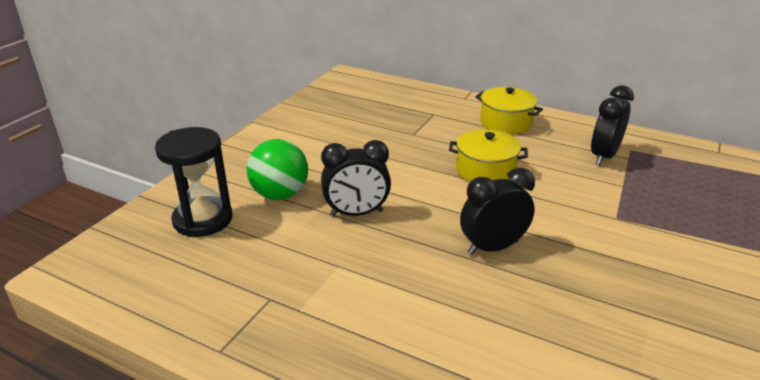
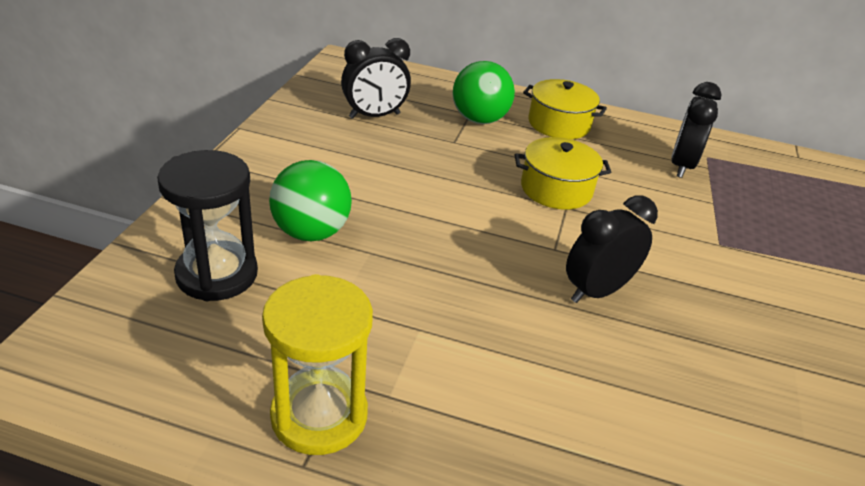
camera: 15 degrees left, 5 degrees up
(243, 318) = (319, 415): none -> yellow hourglass
(356, 213) = (419, 254): black clock -> black clock (374, 116)
(439, 118) = (479, 120): none -> green ball

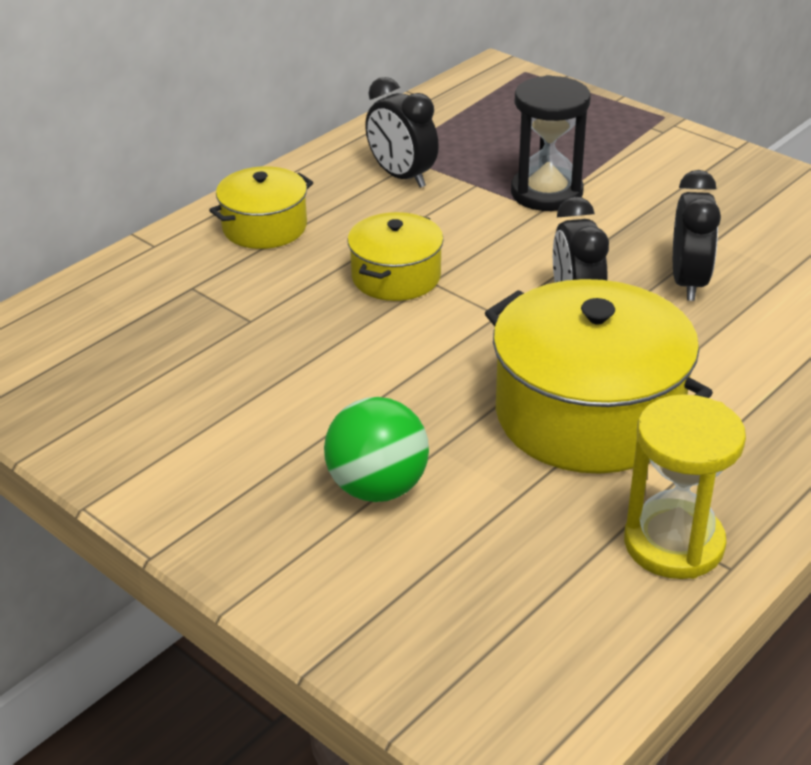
camera: 60 degrees left, 0 degrees up
(217, 274) = (421, 583): black hourglass -> black hourglass (546, 193)
(374, 116) = (141, 370): black clock -> black clock (688, 282)
(462, 326) = (588, 414): none -> yellow pot
(479, 120) = (212, 285): green ball -> none

